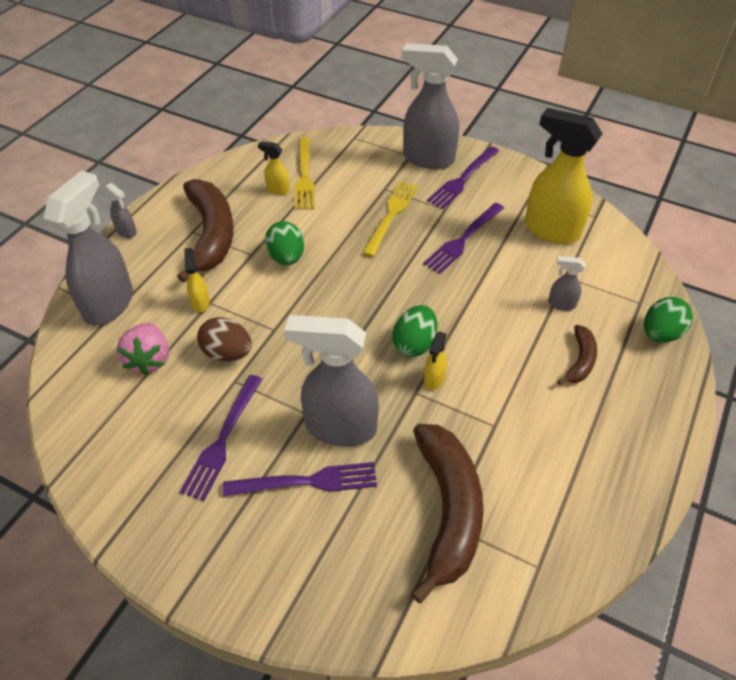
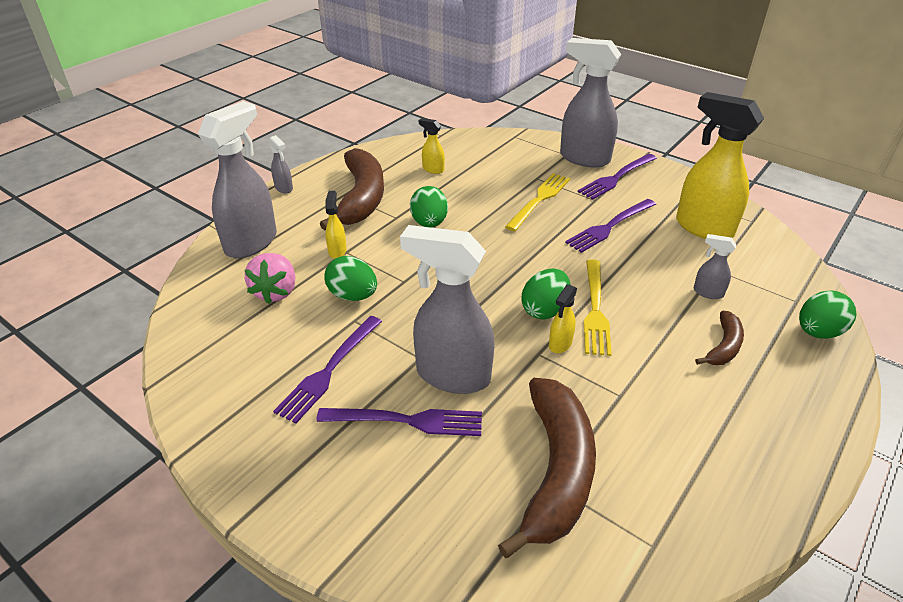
camera: 10 degrees right, 10 degrees down
(227, 353) = (353, 295): brown egg -> green egg
(304, 176) = (461, 162): yellow fork -> yellow fork (595, 310)

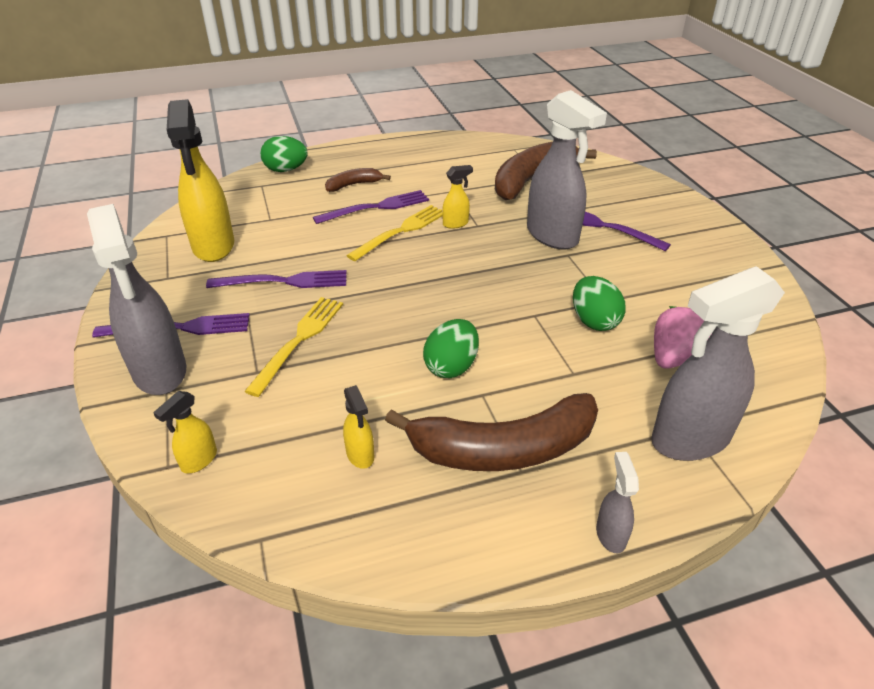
camera: 145 degrees left, 0 degrees up
(329, 371) = (647, 272): purple fork -> purple fork (377, 207)
(337, 251) = (583, 378): yellow spray bottle -> yellow spray bottle (199, 461)
(361, 198) = (503, 449): brown banana -> brown banana turned 135 degrees counterclockwise
(539, 199) = (299, 340): yellow fork -> yellow fork turned 135 degrees clockwise
(544, 310) = (438, 245): green egg -> none
(707, 292) = (306, 210): grey spray bottle -> none

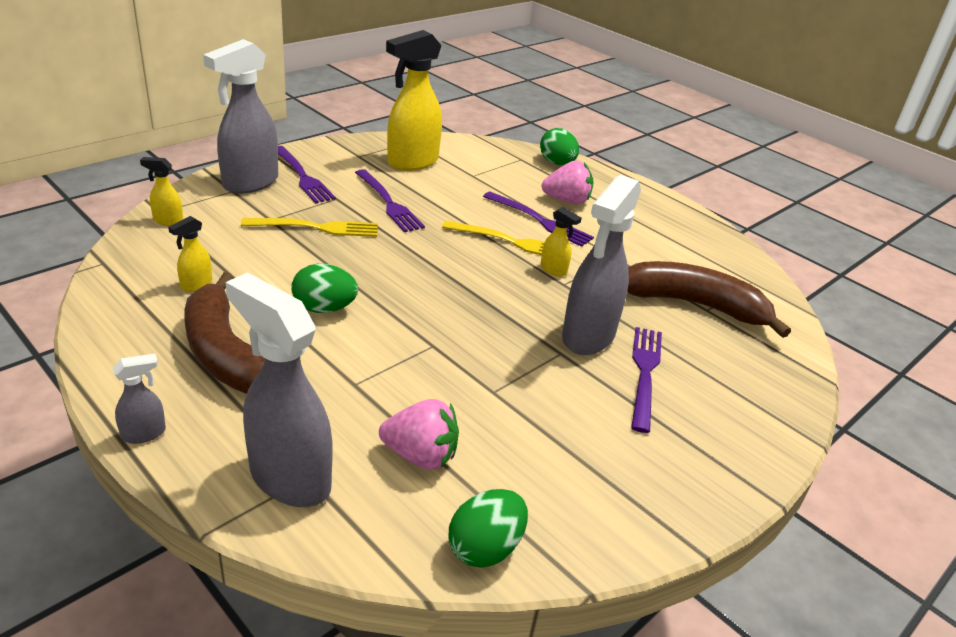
camera: 60 degrees right, 5 degrees down
(354, 185) = (567, 201): brown banana -> pink strawberry
(594, 321) = (448, 387): green egg -> green egg (485, 548)

